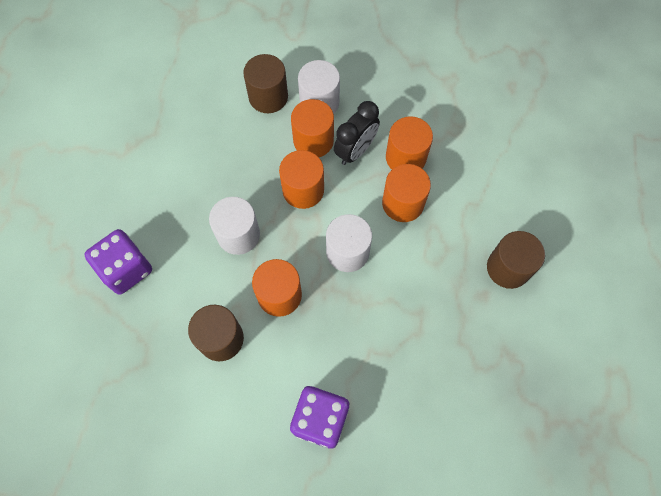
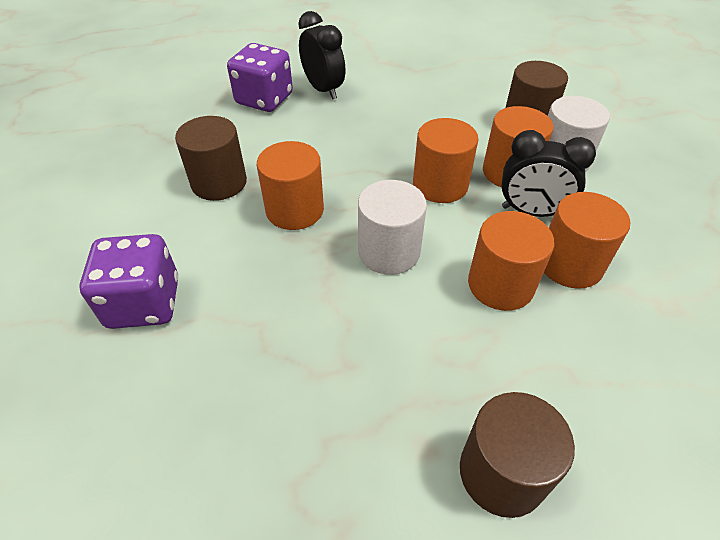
camera: 65 degrees right, 20 degrees down
(140, 217) = (323, 90): none -> black clock
(238, 235) = (348, 155): white cylinder -> none

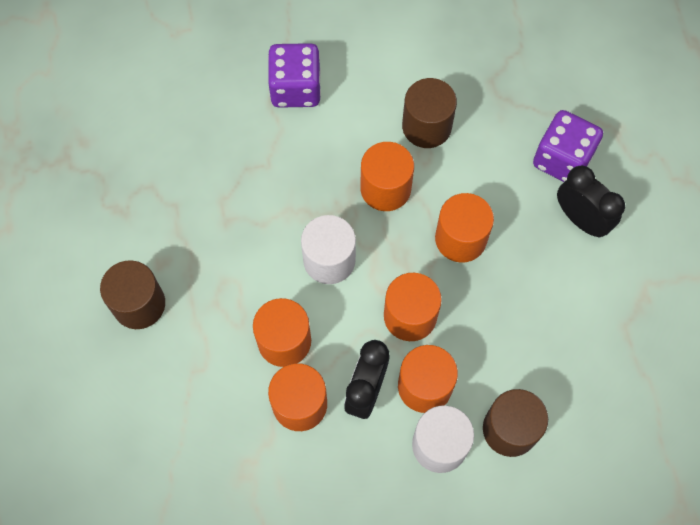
camera: 95 degrees right, 20 degrees up
(323, 90) = (581, 219): black clock -> black clock turned 105 degrees counterclockwise
(350, 155) = (460, 238): none -> orange cylinder

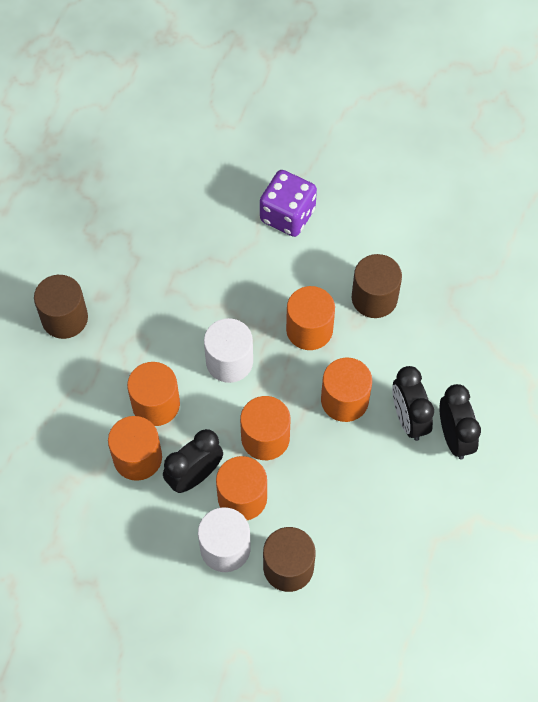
camera: 30 degrees right, 5 degrees down
(530, 225) = (408, 419): none -> black clock
(562, 159) = (470, 381): purple dice -> none

